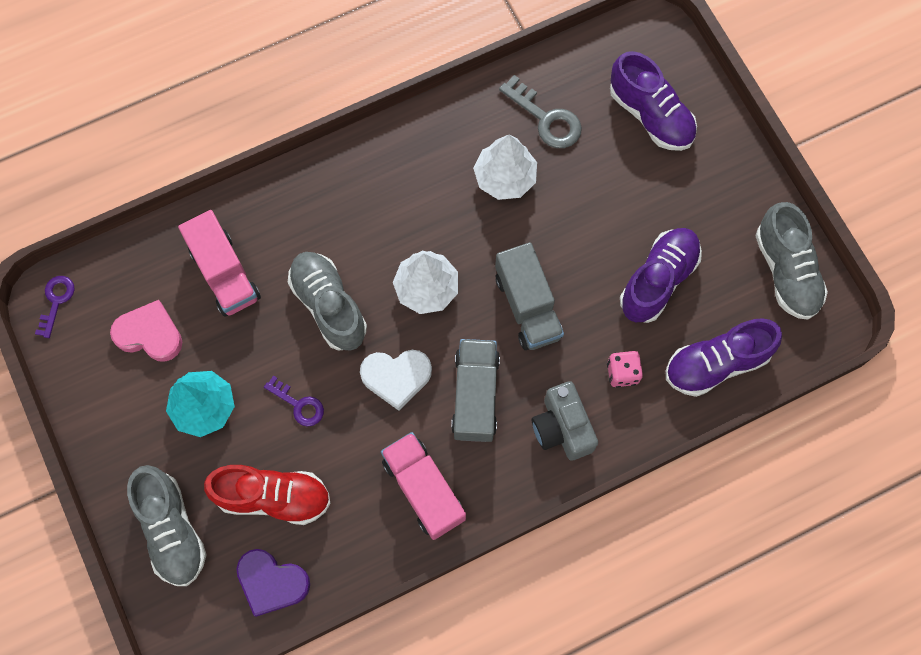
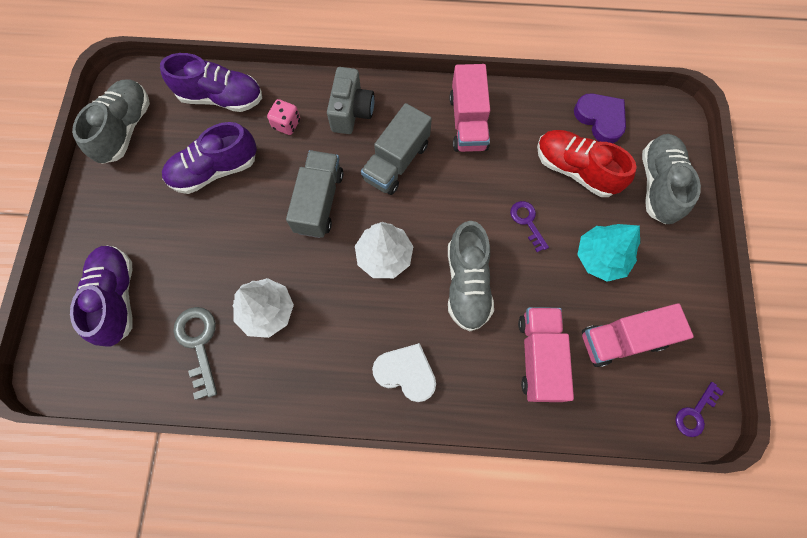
camera: 150 degrees left, 0 degrees up
(150, 334) = (623, 339): pink heart -> pink truck
(396, 377) = (445, 203): white heart -> white heart (406, 373)

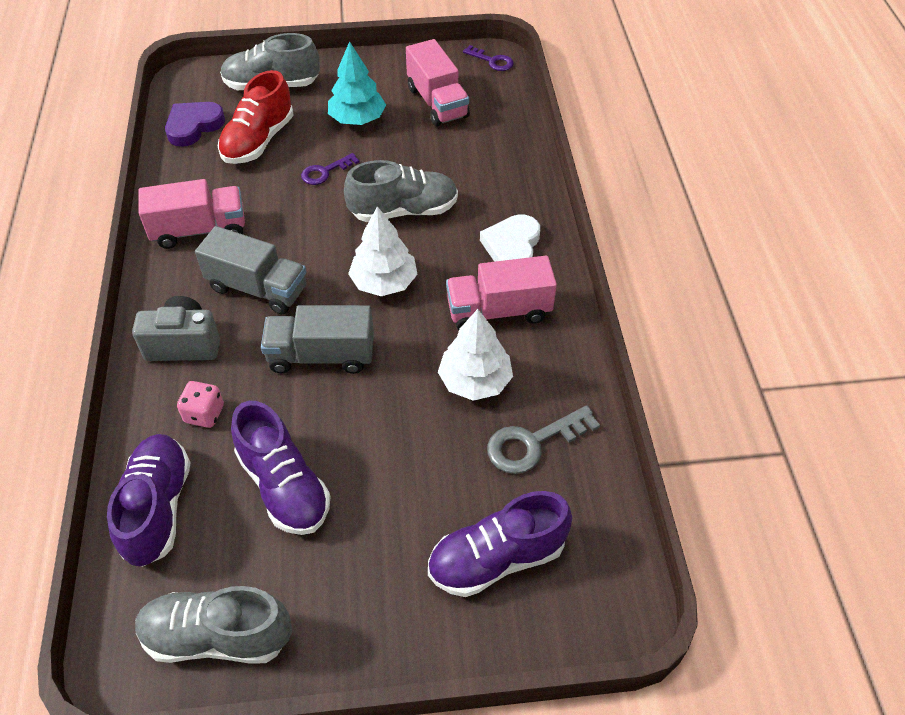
camera: 100 degrees left, 20 degrees down
(539, 357) = (469, 154): pink truck -> pink truck (499, 311)

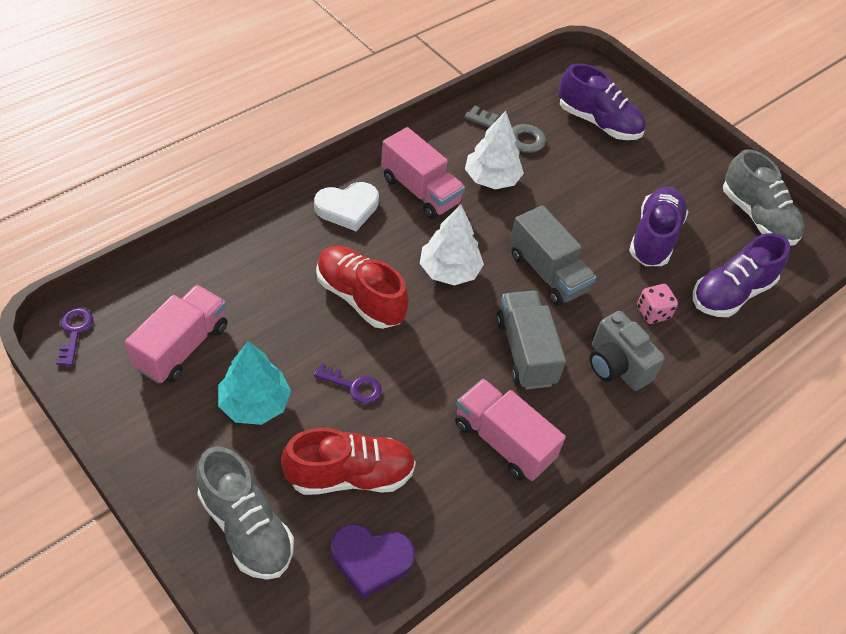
camera: 130 degrees left, 0 degrees up
(404, 211) = (360, 297): grey shoe -> red shoe

